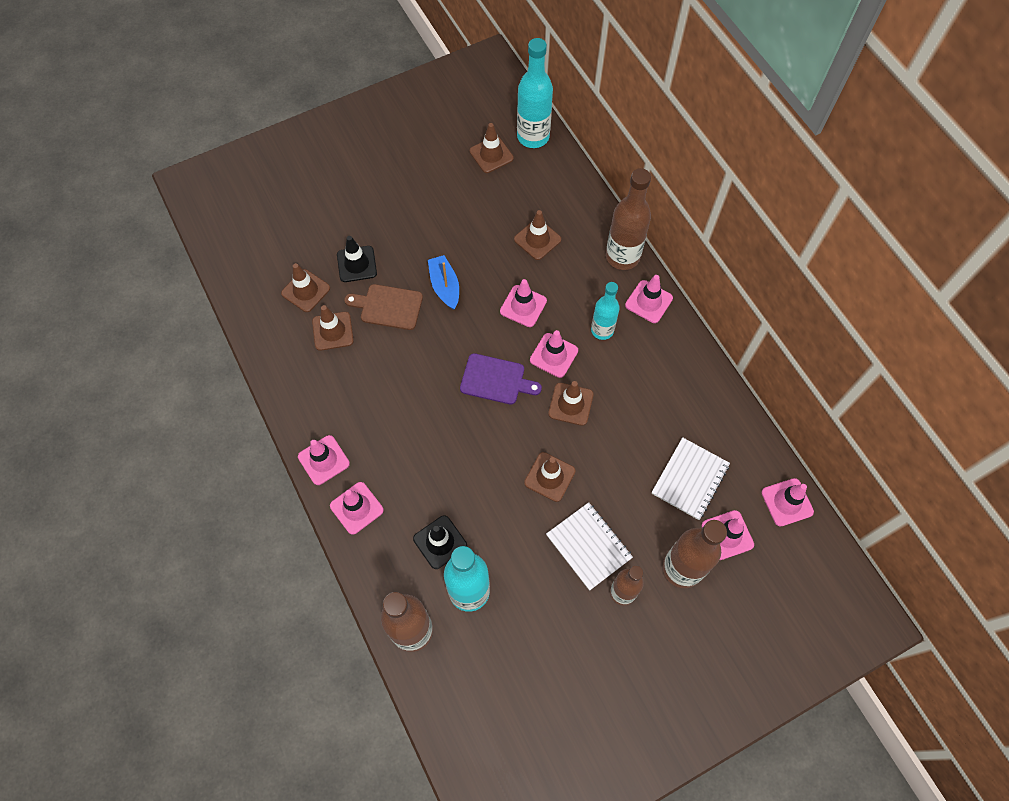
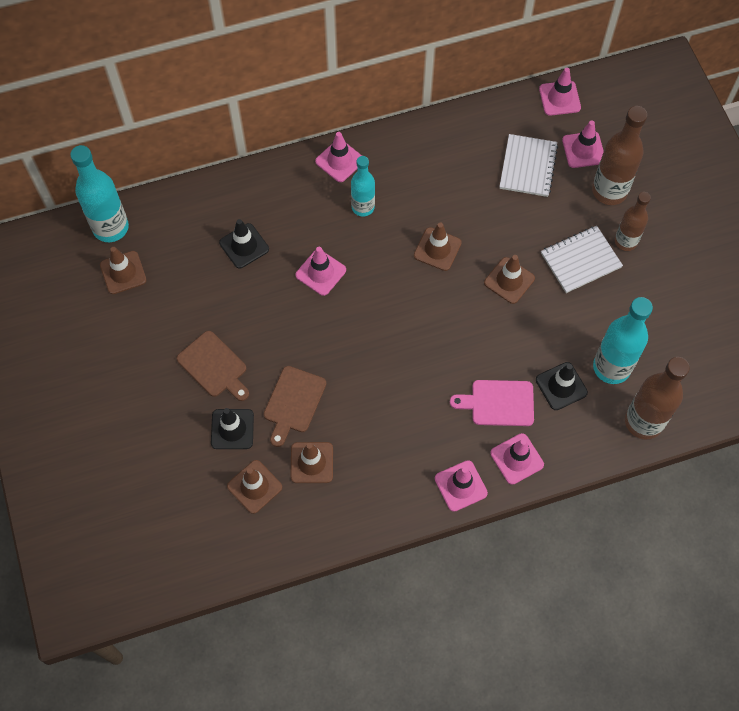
camera: 80 degrees left, 0 degrees up
(413, 239) = (214, 366): none -> brown cutting board
(413, 483) = (498, 403): none -> pink cutting board
(445, 286) = (281, 343): blue boat -> none
(496, 380) = (399, 311): purple cutting board -> none
(537, 239) = (244, 246): brown traffic cone -> black traffic cone
(554, 355) = (382, 254): pink traffic cone -> none
(622, 256) = (283, 173): brown bottle -> none
(690, 479) = (528, 166): white notebook -> white notebook turned 60 degrees clockwise

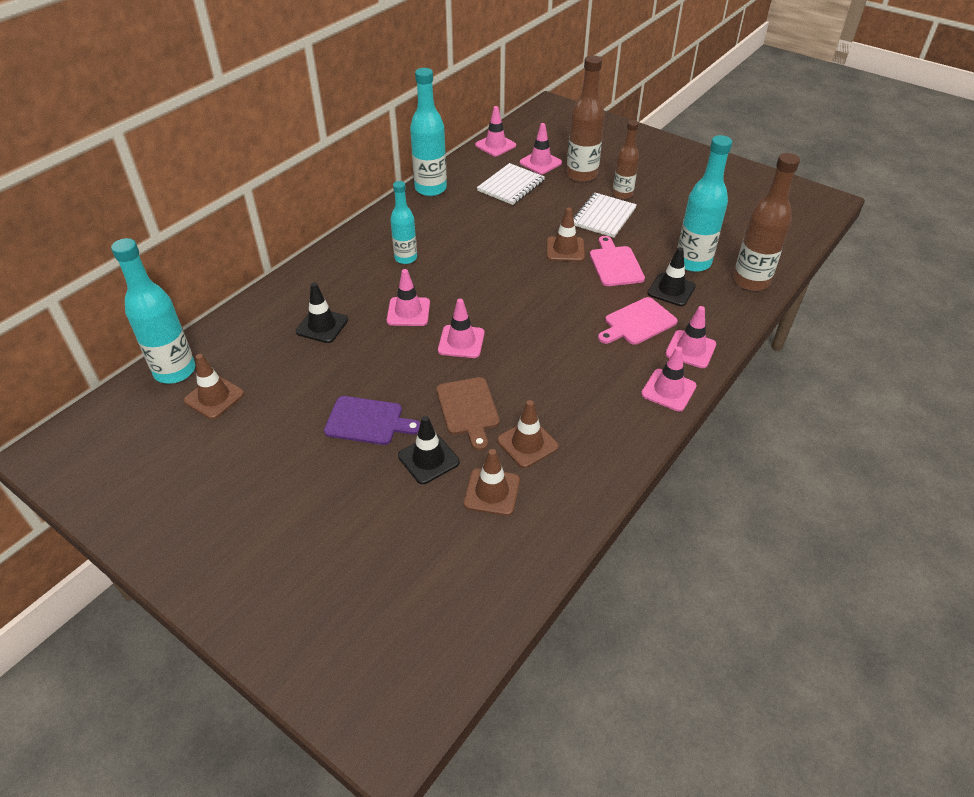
camera: 35 degrees left, 20 degrees down
(214, 366) = (368, 421): brown cutting board -> purple cutting board
(339, 161) = (359, 240): pink traffic cone -> pink traffic cone (461, 342)
(437, 249) = (491, 256): brown traffic cone -> none
(450, 127) = (430, 189): none -> turquoise bottle
(528, 166) = (511, 186): white notebook -> white notebook turned 60 degrees clockwise
(538, 326) = (615, 264): none -> pink cutting board

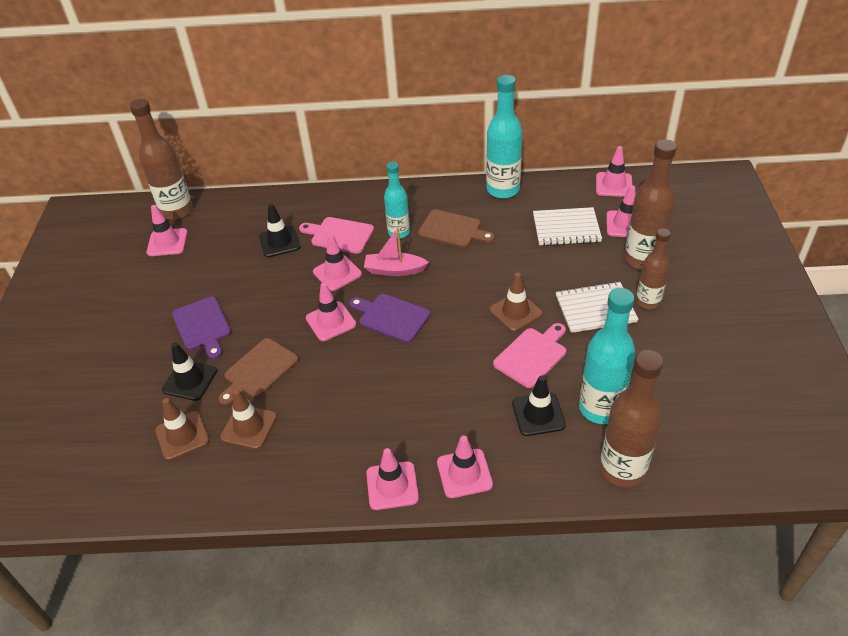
camera: 55 degrees right, 0 degrees up
(175, 371) = (177, 211): turquoise bottle -> brown bottle
(214, 397) = (167, 242): brown traffic cone -> pink traffic cone
(441, 232) = (452, 230): none -> brown cutting board
(447, 281) = (394, 270): none -> pink boat
(497, 308) = (391, 317): none -> purple cutting board
(637, 322) = (464, 415): pink cutting board -> pink cutting board (339, 235)

